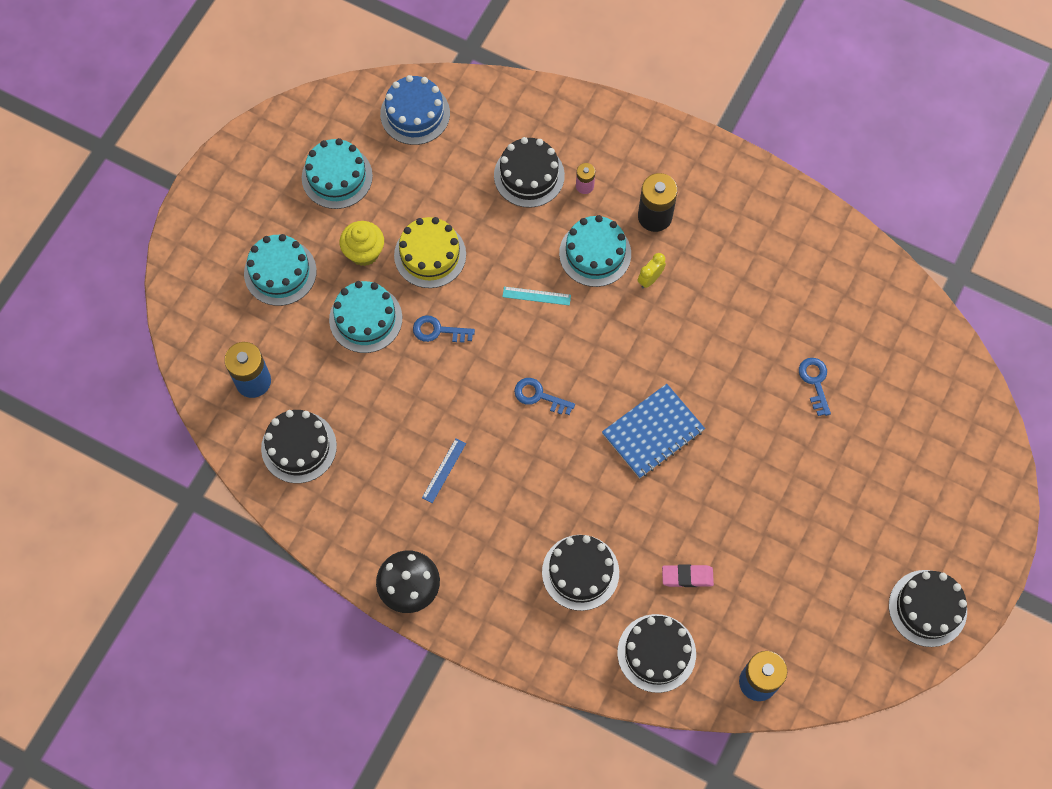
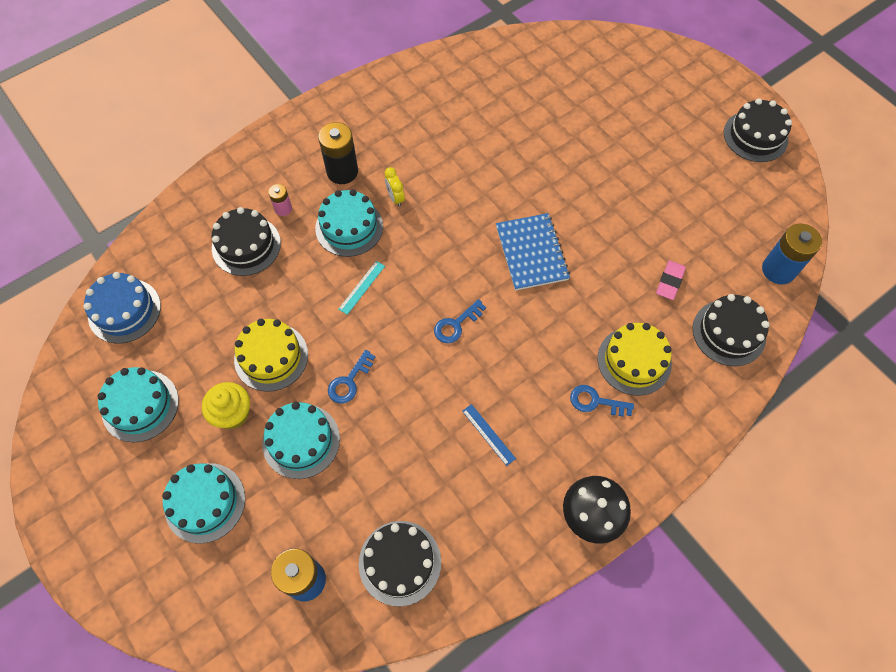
camera: 65 degrees left, 5 degrees down
(580, 572) = (634, 361): black cake -> yellow cake
(815, 382) = (543, 127): blue key -> blue key (595, 402)

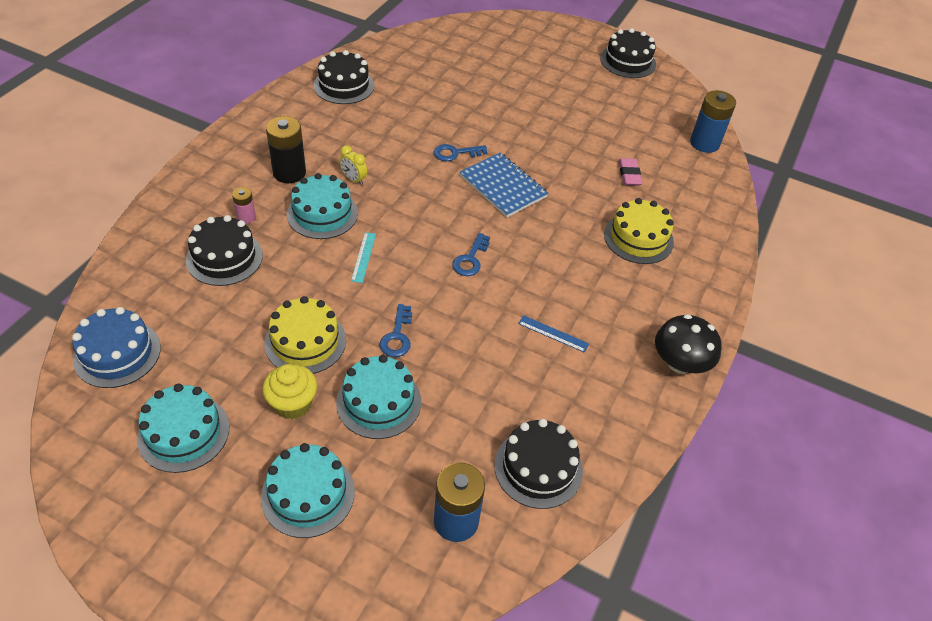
camera: 30 degrees left, 15 degrees down
(595, 402) = (627, 278): blue key -> blue key (455, 153)
(729, 332) = (697, 196): black cake -> black cake (344, 85)

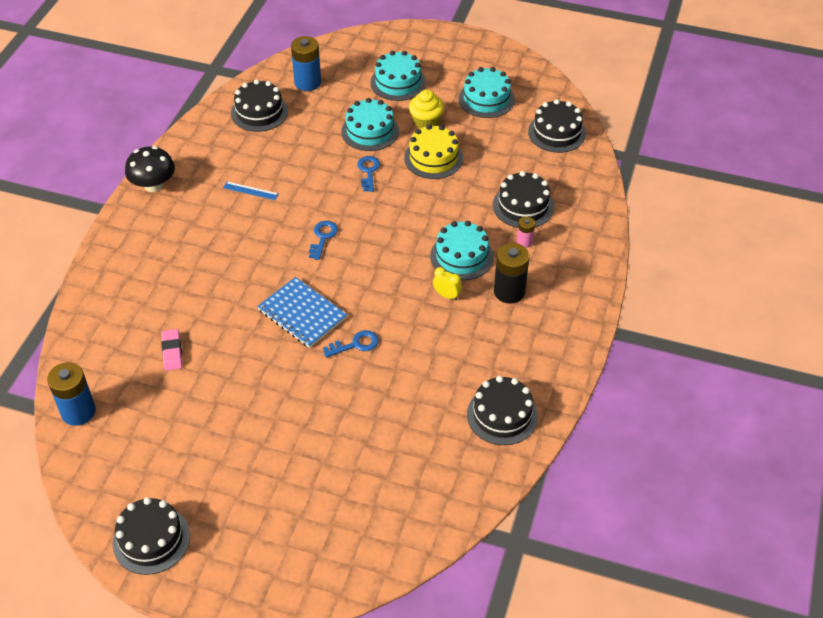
camera: 175 degrees right, 0 degrees up
(117, 353) = (557, 132): blue cake -> black cake
(363, 257) = (412, 224): turquoise ruler -> none
(638, 238) = (172, 282): yellow cake -> none

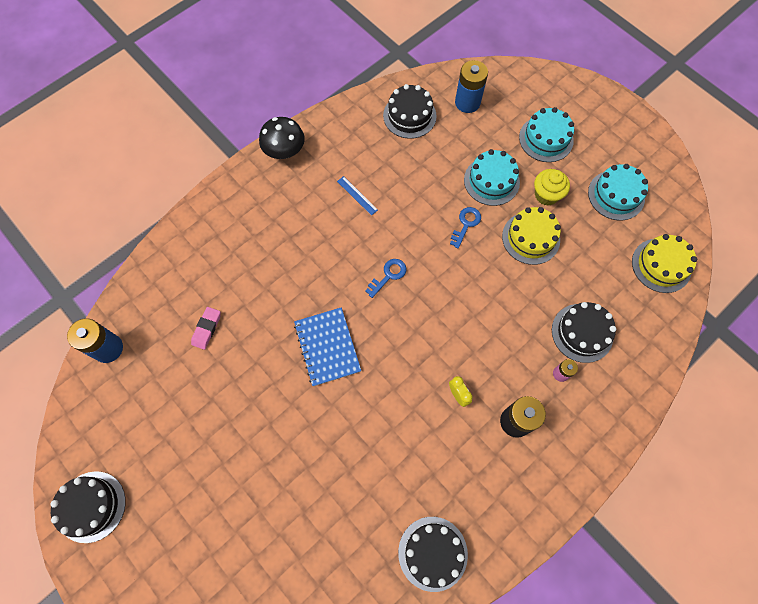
camera: 30 degrees right, 20 degrees up
(355, 344) = (352, 404): blue key -> none
(461, 256) = (495, 359): turquoise cake -> none
(557, 132) = (661, 265): black cake -> yellow cake

